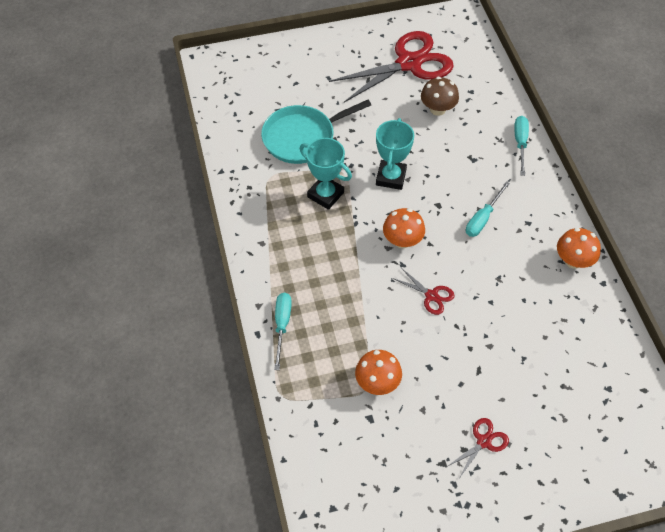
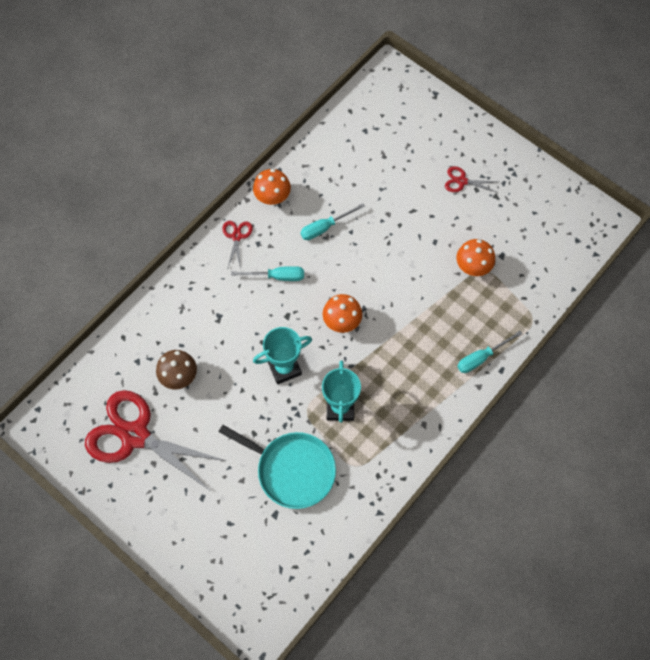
camera: 125 degrees left, 10 degrees up
(431, 296) = (376, 272): red scissors -> red scissors (237, 236)
(520, 143) = (175, 290): turquoise screwdriver -> turquoise screwdriver (325, 227)

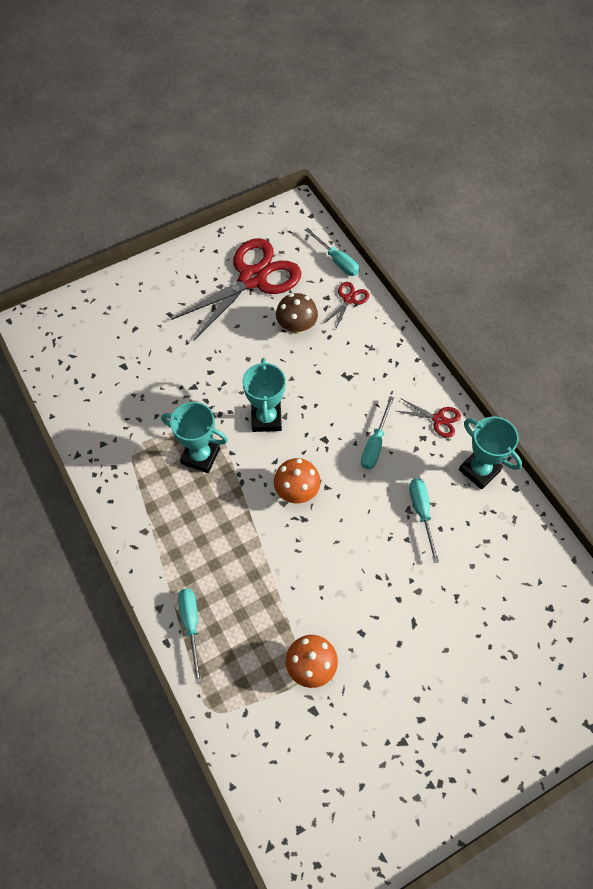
camera: 110 degrees right, 5 degrees down
(90, 366) = (337, 261): none -> turquoise screwdriver
(272, 197) = (479, 470): orange mushroom -> turquoise trophy
(292, 470) = (158, 393): turquoise pan -> none
(462, 181) = (439, 705): red scissors -> red scissors (349, 299)

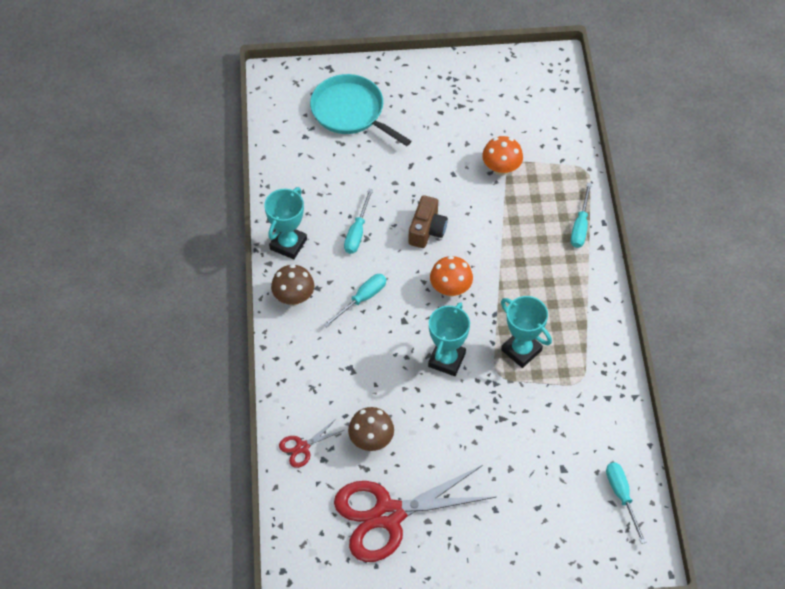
camera: 155 degrees left, 5 degrees down
(337, 261) = (288, 498): turquoise screwdriver -> turquoise screwdriver (622, 496)
(353, 547) = (427, 230): none -> brown camera
(438, 419) = (294, 297): red scissors -> brown mushroom
(479, 470) = (288, 244): turquoise trophy -> turquoise trophy turned 45 degrees clockwise
(523, 668) = (350, 111): none -> turquoise pan

